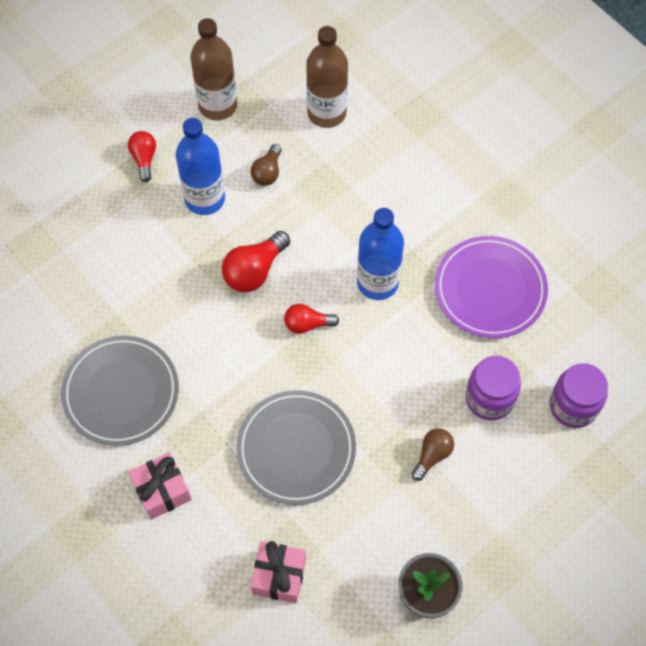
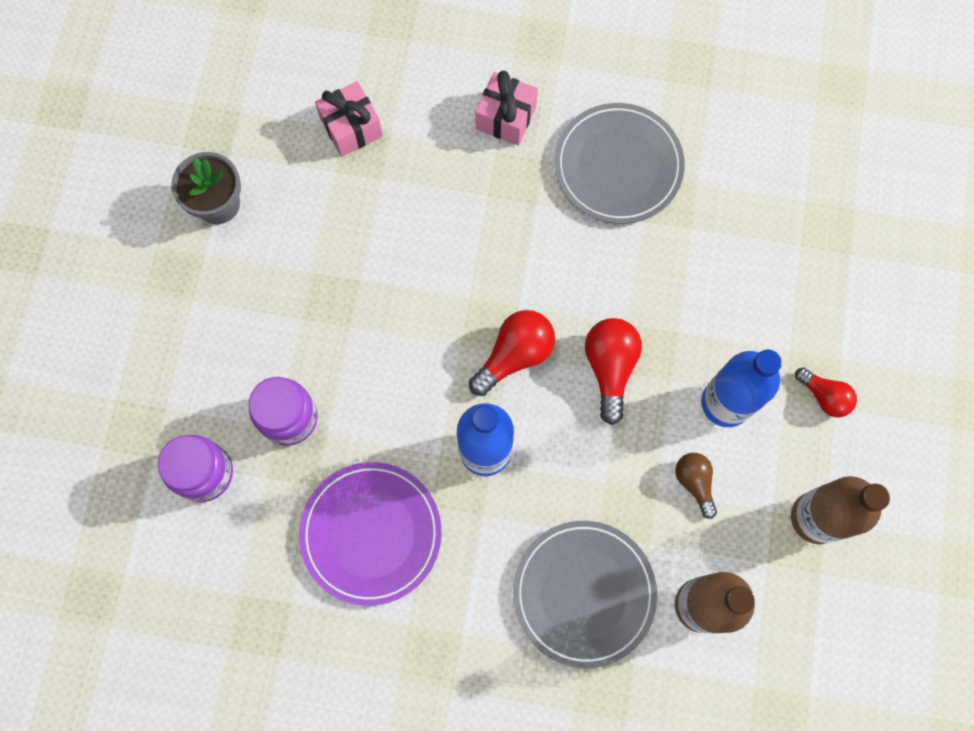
camera: 140 degrees right, 10 degrees up
(296, 449) = (425, 236): grey plate -> grey plate (583, 593)
(307, 324) = (514, 355): red light bulb -> red light bulb, size x1.57
(432, 455) = (302, 323): brown light bulb -> none

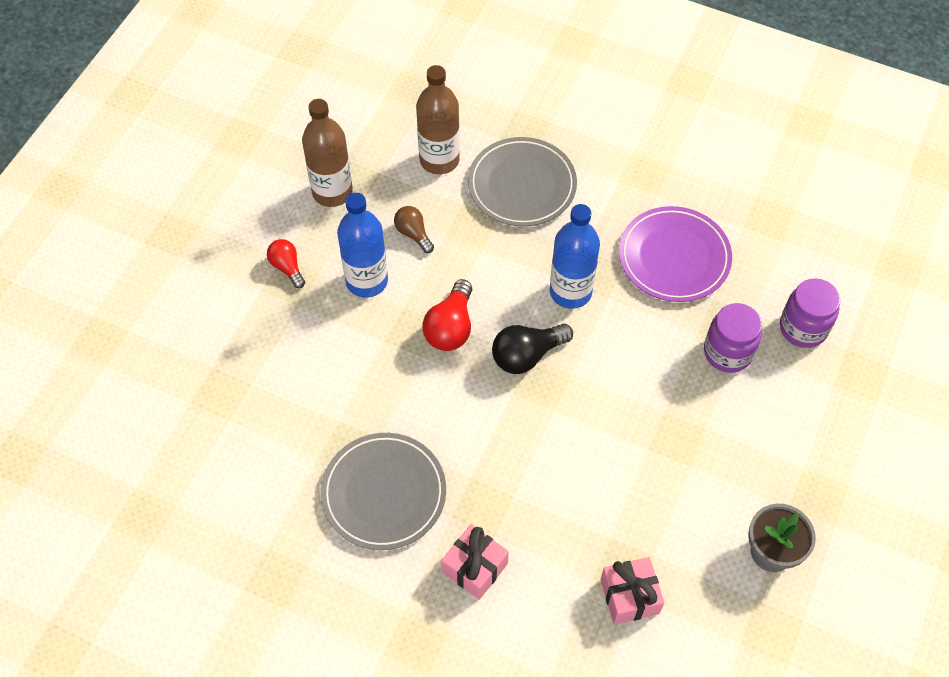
camera: 165 degrees left, 15 degrees down
(514, 355) = (527, 355): red light bulb -> black light bulb
(694, 482) = (413, 234): brown light bulb -> brown light bulb turned 150 degrees clockwise

